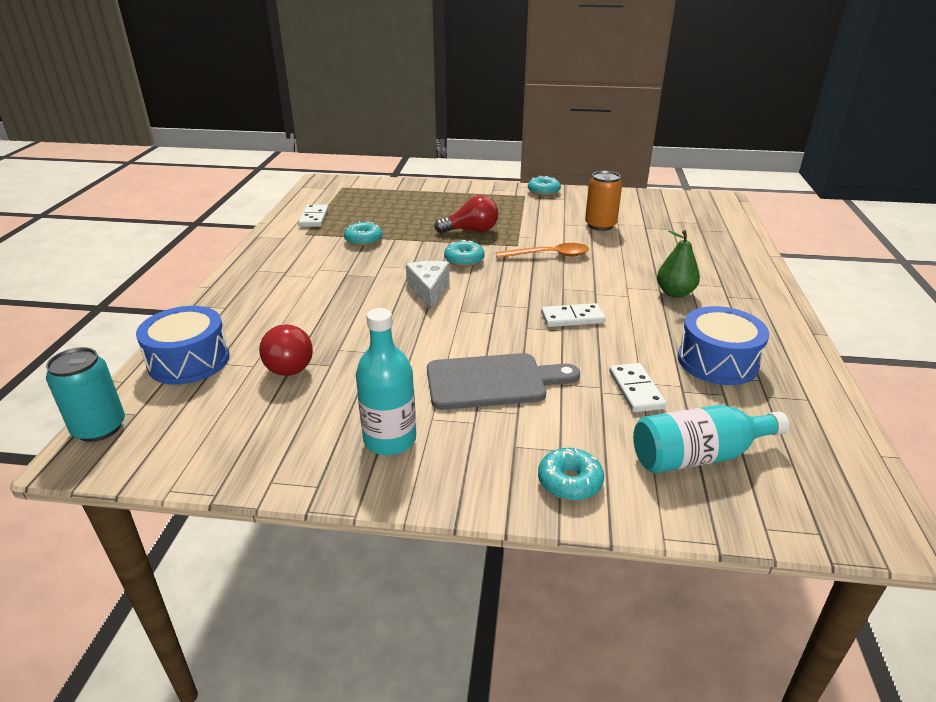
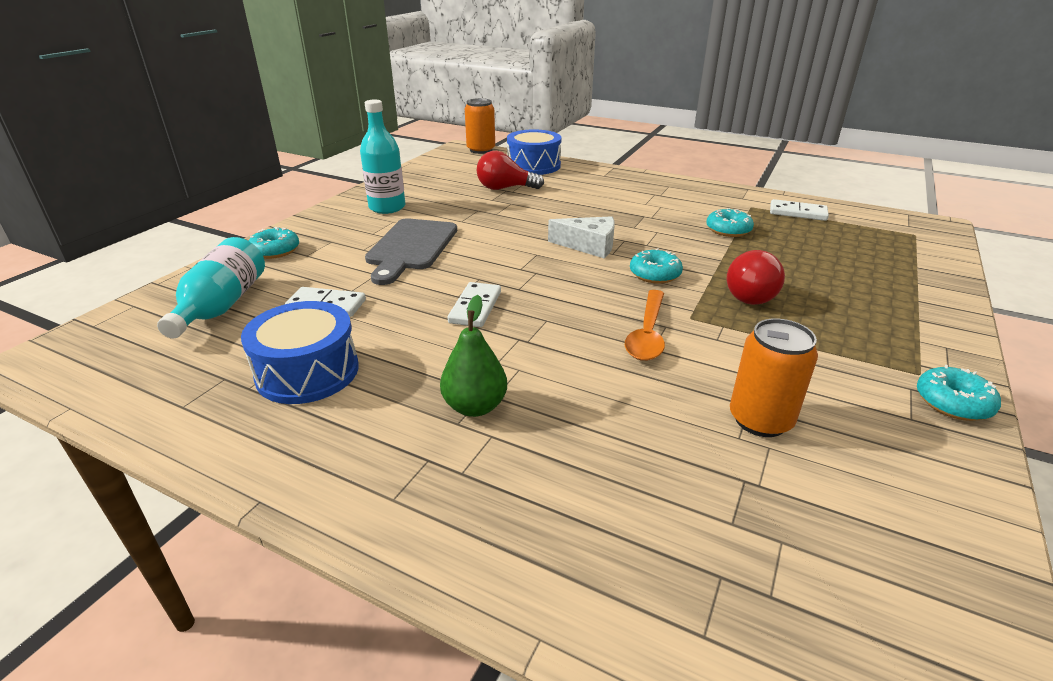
camera: 110 degrees right, 0 degrees up
(99, 428) = (481, 150): turquoise can -> orange can

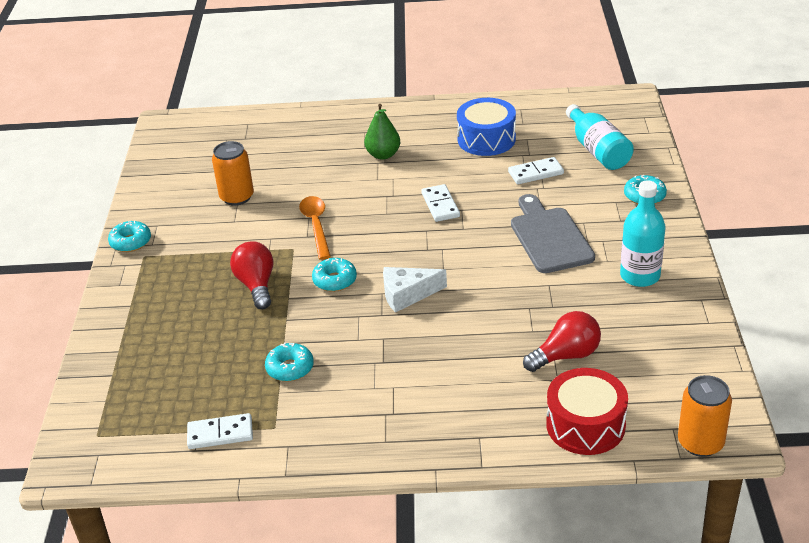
camera: 155 degrees right, 5 degrees up
(533, 166) = (585, 425): blue drum -> red drum

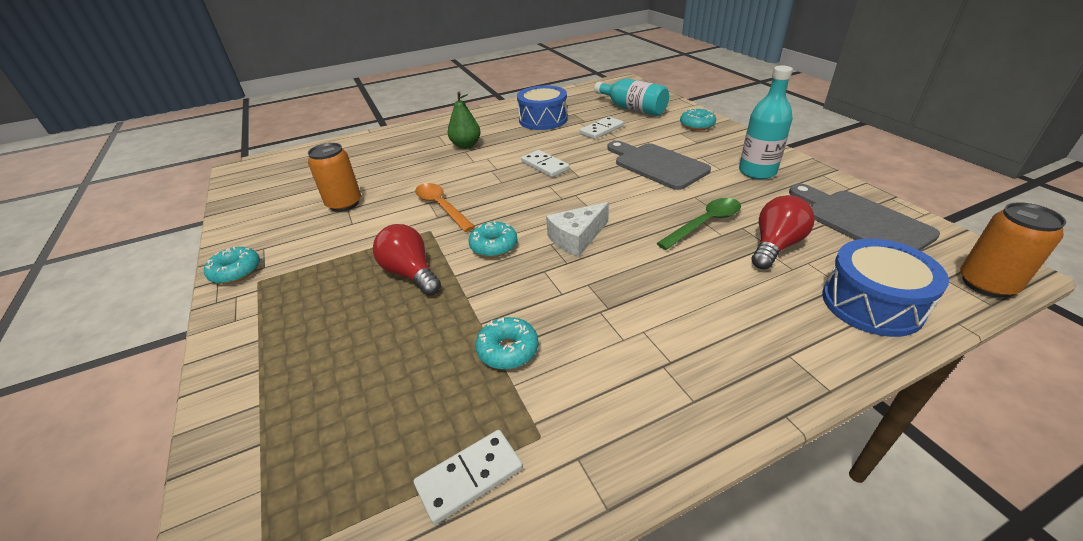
camera: 25 degrees left, 0 degrees up
(529, 315) = (705, 223): none -> green spoon
(585, 425) = (871, 303): red drum -> blue drum
(672, 357) = (861, 221): none -> grey cutting board

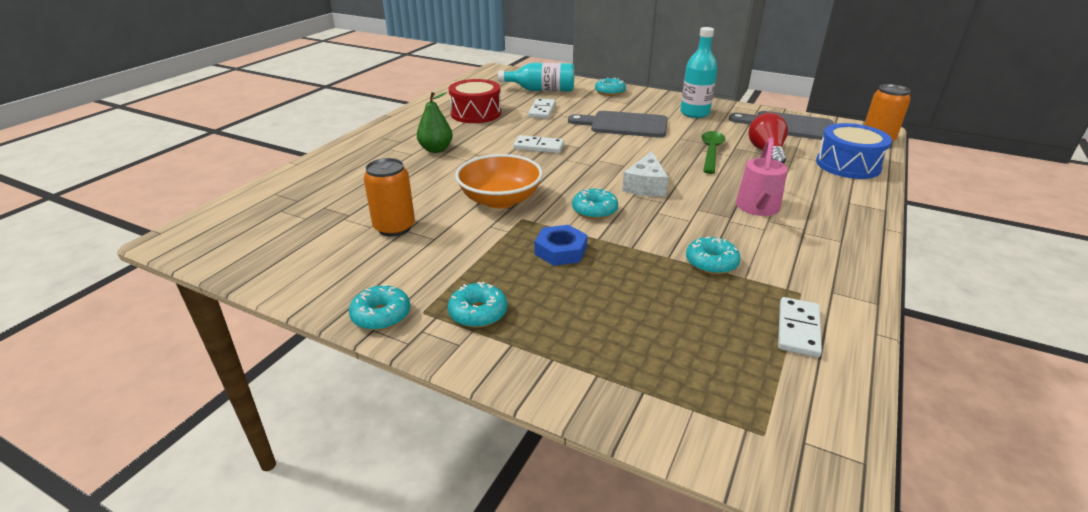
camera: 40 degrees left, 5 degrees down
(281, 300) = (478, 313): none -> turquoise donut
(410, 273) = (560, 251): red light bulb -> blue nut
(441, 206) = (500, 200): orange spoon -> orange bowl
(543, 120) = (476, 113): blue drum -> red drum
(653, 312) = (758, 209): none -> pink watering can

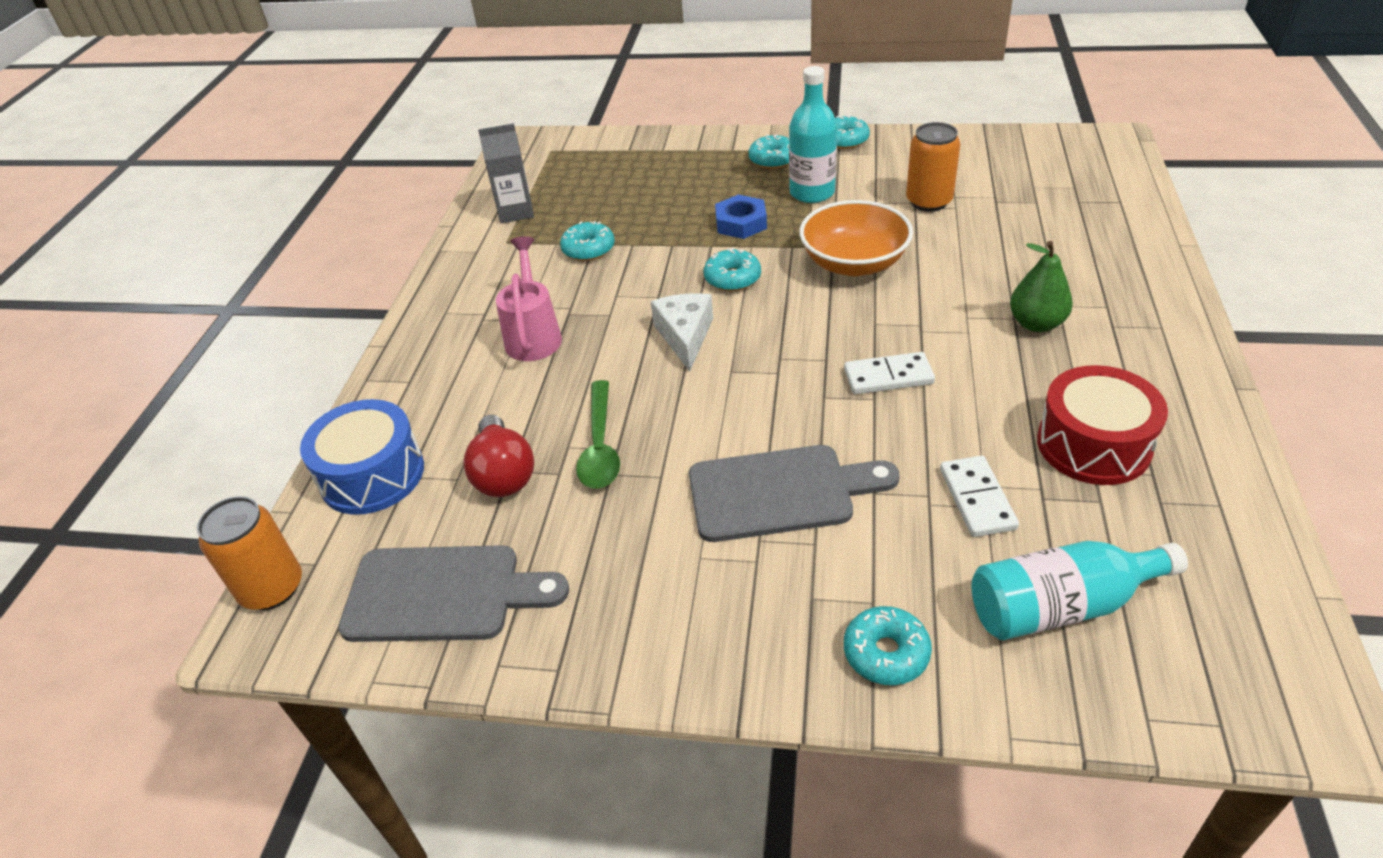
camera: 165 degrees right, 10 degrees up
(694, 113) = (646, 594): turquoise bottle -> turquoise bottle (812, 193)
(798, 329) = (516, 212): white domino -> grey carton

